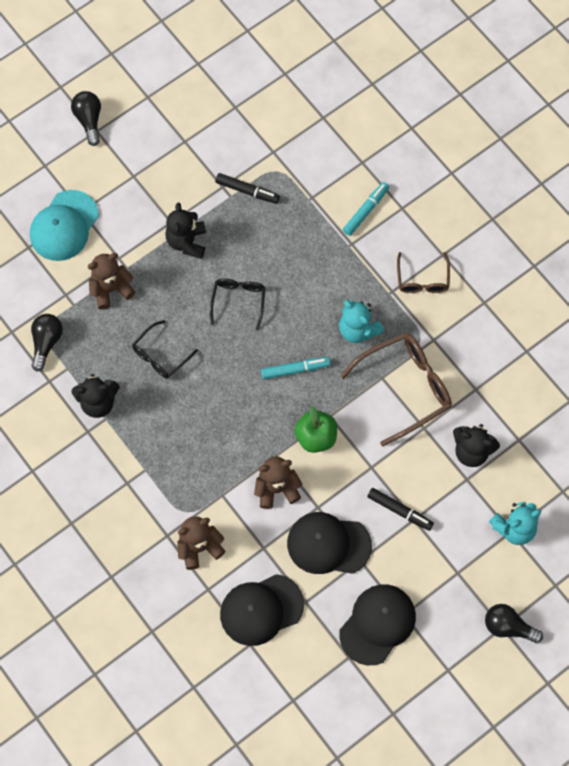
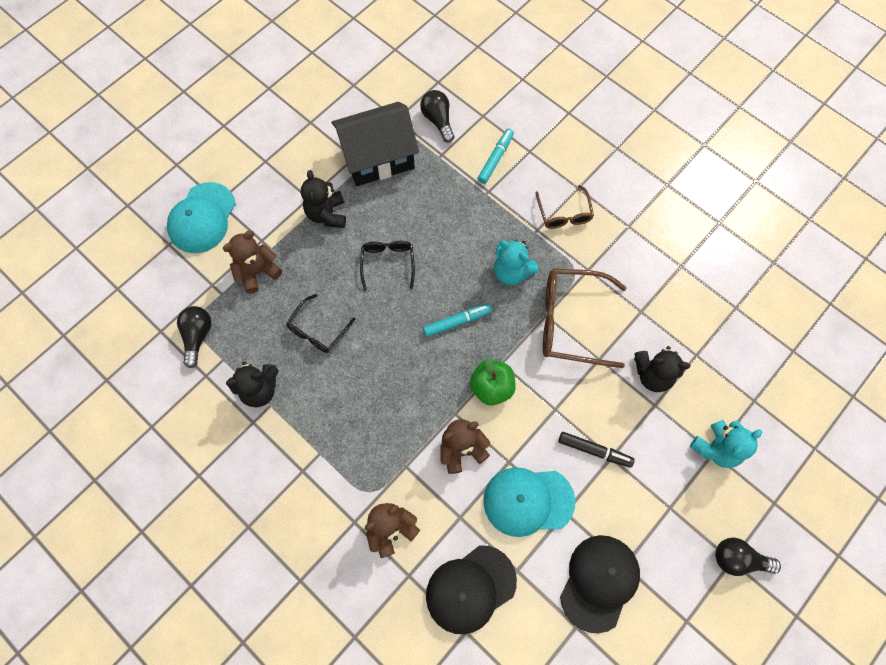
camera: 10 degrees left, 0 degrees up
(89, 120) = (214, 117): black light bulb -> black light bulb (438, 120)
(247, 191) = (378, 158): black marker -> black house
(328, 544) = (528, 501): black cap -> turquoise cap
(405, 388) = (571, 322): brown glasses -> brown glasses turned 135 degrees counterclockwise

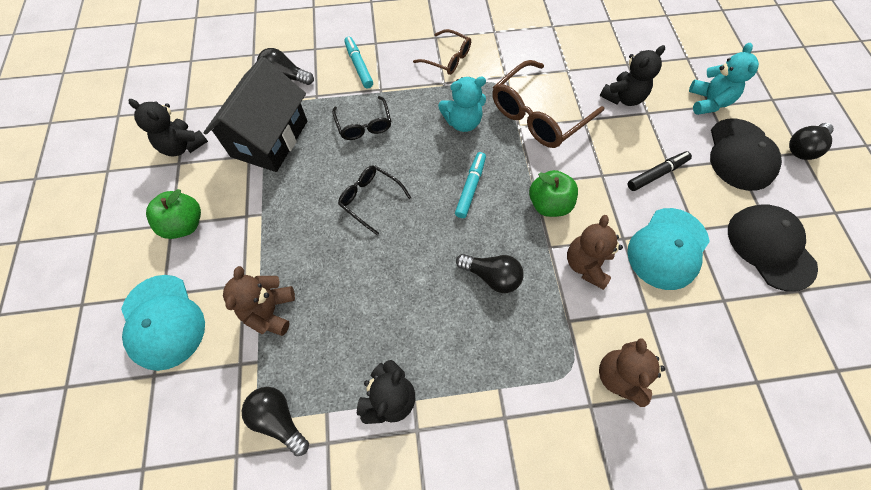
camera: 50 degrees left, 5 degrees down
(271, 168) = (184, 224): none -> green apple
(318, 330) = (378, 300): black glasses -> black glasses (364, 125)
(327, 214) = (277, 212): black teddy bear -> black teddy bear (183, 146)
(397, 390) = (492, 276): none -> black light bulb
(470, 589) = (719, 349): black cap -> black cap (740, 154)

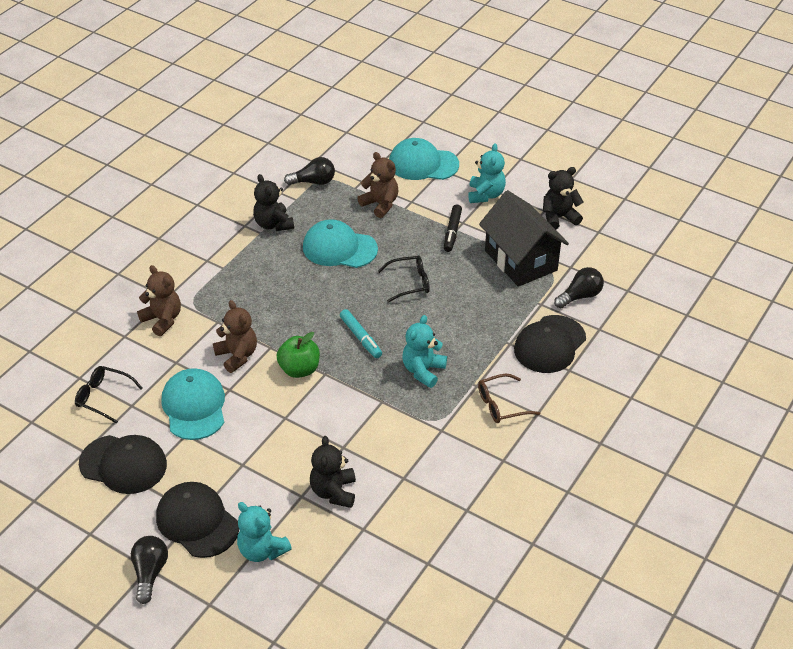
camera: 130 degrees right, 20 degrees down
(184, 224) = (485, 195): green apple -> turquoise teddy bear
(359, 66) = (549, 344): turquoise marker -> black cap
(364, 125) = (481, 314): black glasses -> black glasses (103, 397)
(372, 295) = (339, 248): none -> turquoise cap
(492, 276) = (286, 306): black light bulb -> none
(538, 115) = (379, 421): brown glasses -> none
(657, 174) = (247, 451): black marker -> black marker (452, 232)

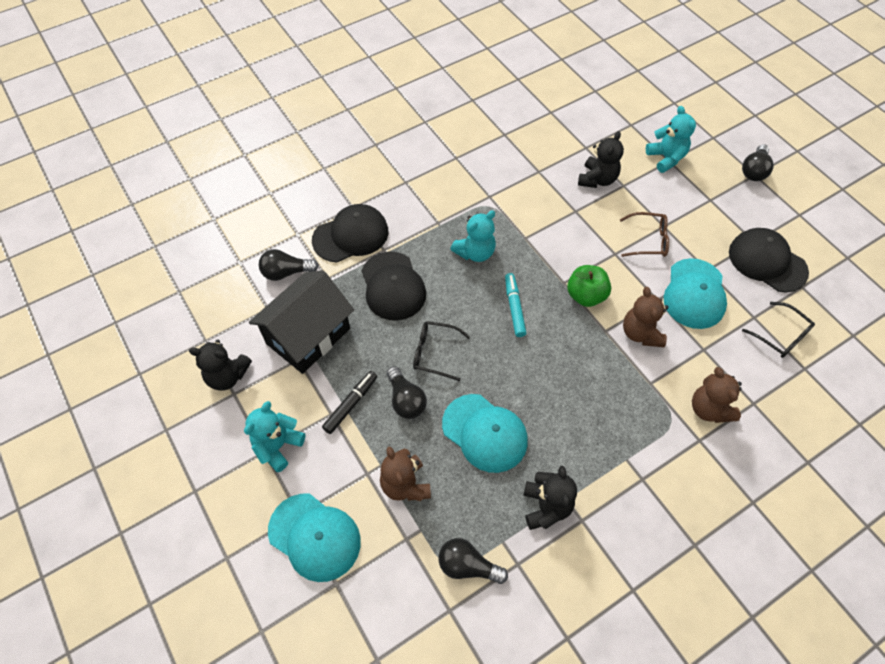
camera: 155 degrees left, 15 degrees up
(197, 522) = (711, 194): black cap -> black cap (393, 286)
(412, 247) = (406, 400): none -> black light bulb
(501, 405) = (428, 198): brown glasses -> brown glasses (648, 240)
(521, 260) = (308, 336): black house -> black house turned 45 degrees clockwise

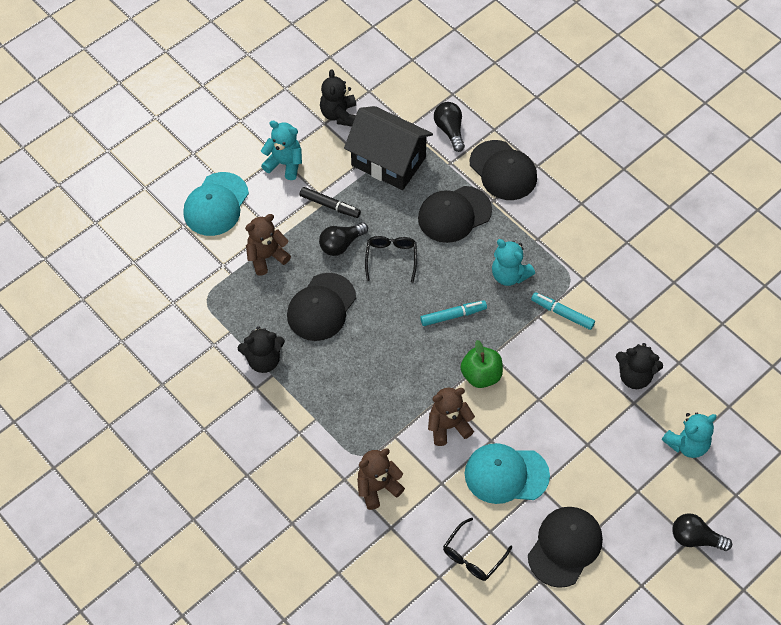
camera: 80 degrees right, 0 degrees up
(467, 565) = (208, 309): black light bulb -> none
(485, 433) = (321, 307): turquoise cap -> black cap
(525, 219) = (562, 313): none -> turquoise marker
(648, 240) = (564, 429): brown glasses -> none

